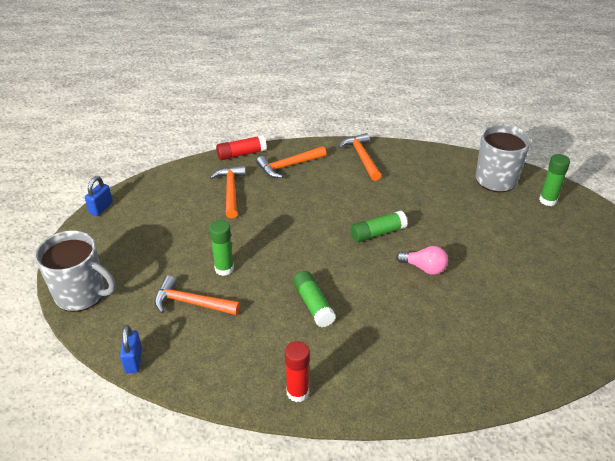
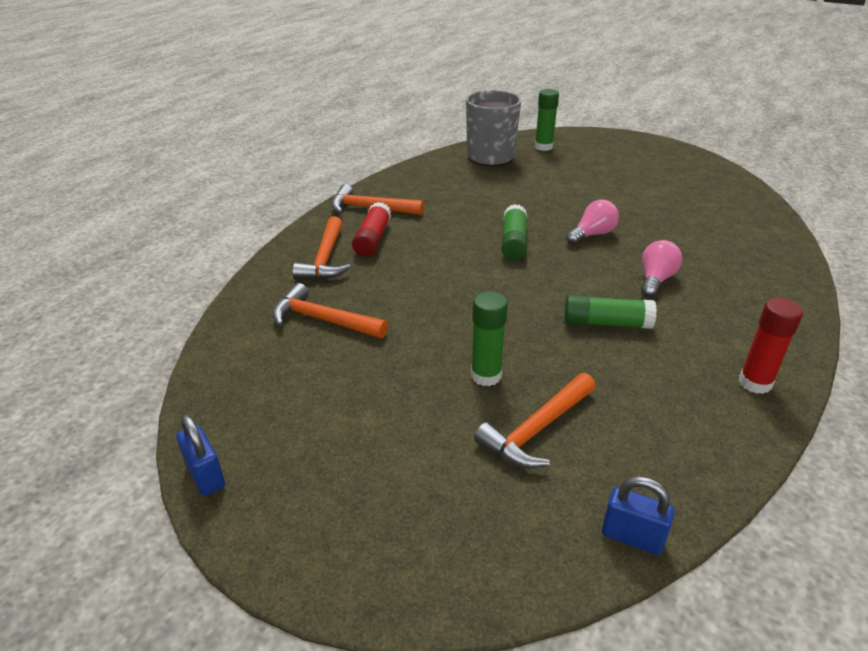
camera: 60 degrees left, 5 degrees down
(81, 294) = (423, 570): grey mug -> none
(241, 154) = (252, 286): red glue stick -> red glue stick (372, 239)
(388, 317) = (655, 280): none -> pink light bulb

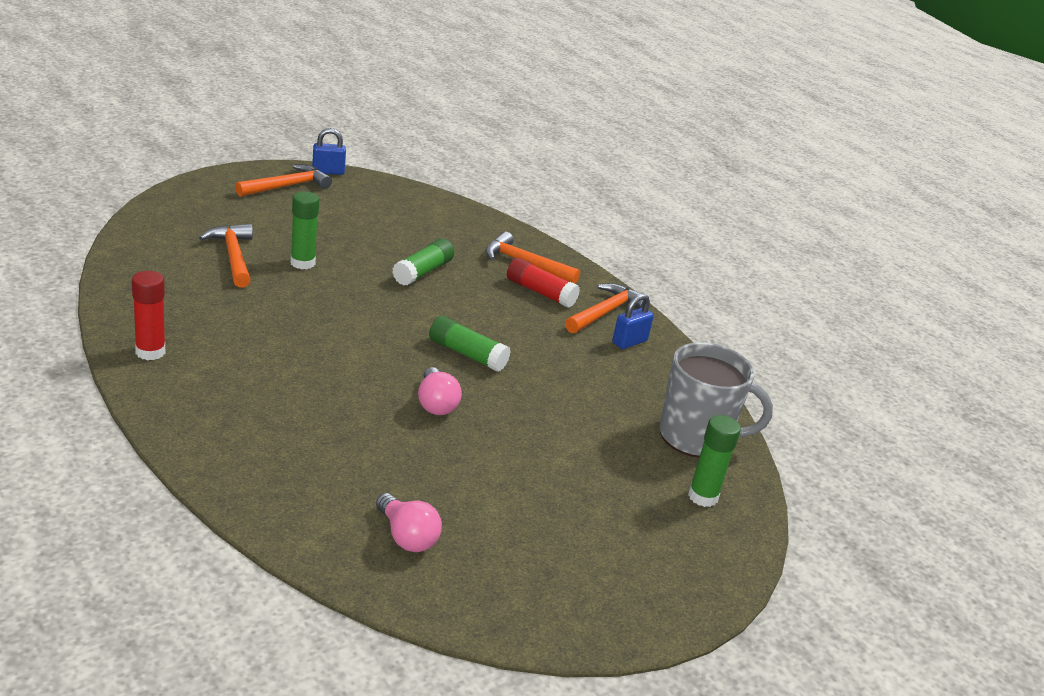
camera: 110 degrees right, 5 degrees down
(323, 320) = (435, 237): orange hammer -> orange hammer (287, 186)
(606, 323) = (295, 333): green glue stick -> green glue stick (423, 272)
(632, 537) = (127, 245): blue padlock -> blue padlock (629, 342)
(655, 280) = (320, 391): pink light bulb -> pink light bulb (407, 536)

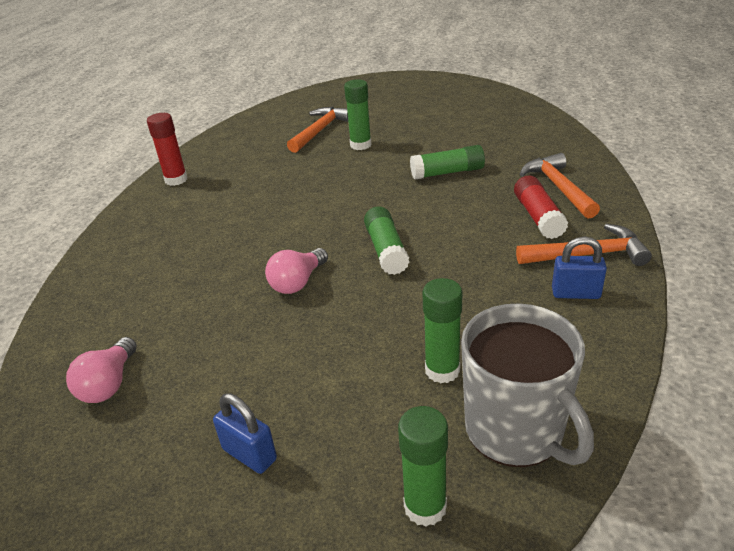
camera: 55 degrees right, 5 degrees up
(287, 186) = (429, 91): orange hammer -> none
(328, 171) = (477, 85): blue padlock -> blue padlock (249, 454)
(617, 422) = (442, 370): none -> green glue stick

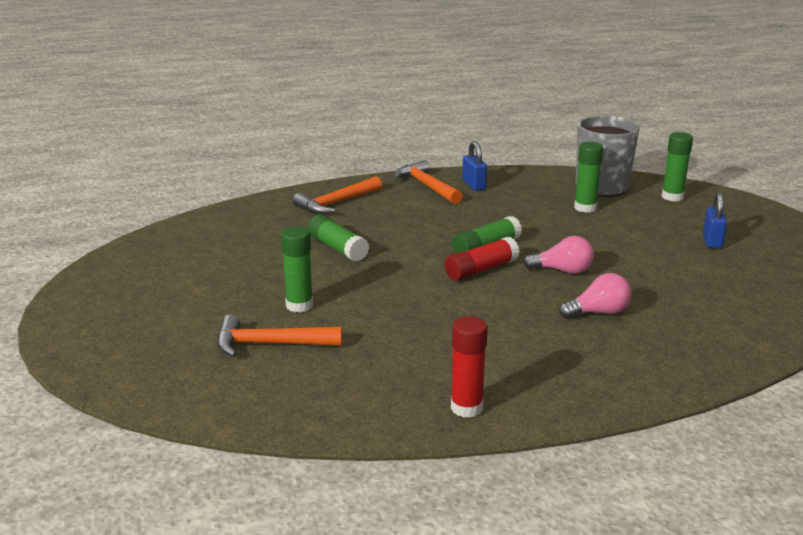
camera: 120 degrees left, 10 degrees down
(109, 384) = (744, 304): pink light bulb -> pink light bulb (598, 312)
(538, 217) = (389, 204): red glue stick -> red glue stick (481, 270)

